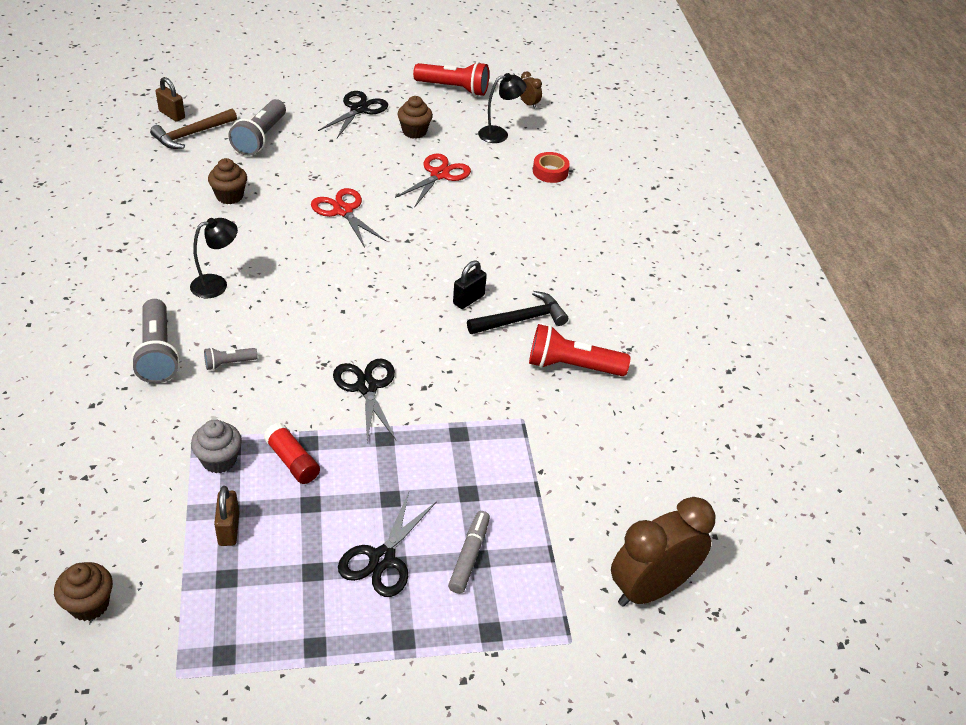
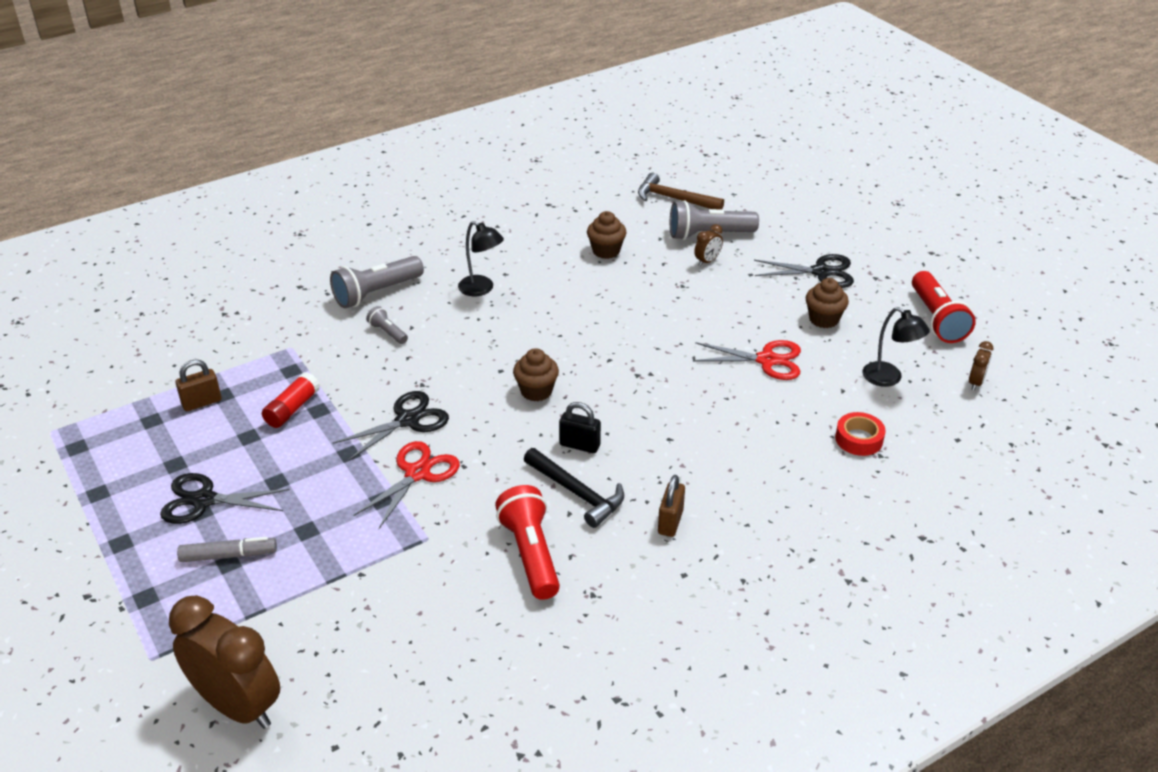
camera: 70 degrees right, 5 degrees down
(89, 604) = (104, 365): brown cupcake -> brown cupcake (536, 391)
(172, 115) = (691, 179): brown padlock -> brown padlock (670, 522)
(219, 460) = (273, 370): grey cupcake -> none
(295, 152) = (707, 261): none -> brown clock
(343, 211) = (646, 320): red scissors -> red scissors (417, 473)

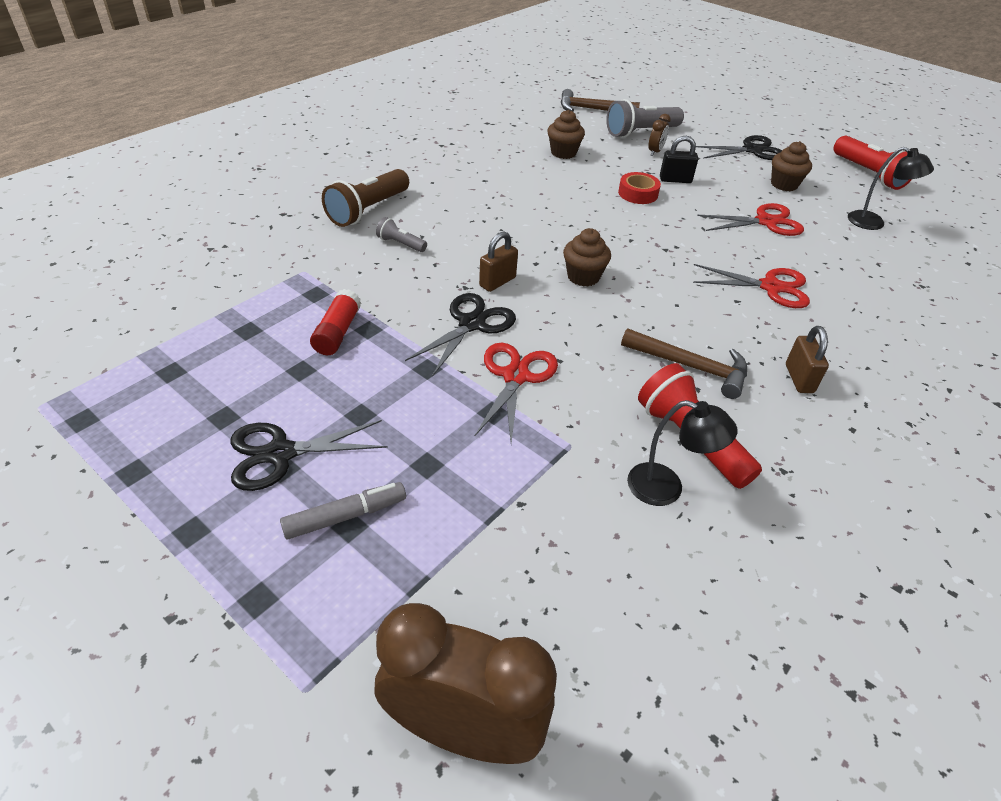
camera: 20 degrees left, 5 degrees up
(202, 402) = (226, 342): brown padlock -> brown padlock (497, 282)
(376, 293) = (367, 210): grey flashlight -> brown flashlight
(481, 289) = (471, 195): black lamp -> black lamp (666, 488)
(577, 493) = (690, 367): black hammer -> brown hammer
(579, 445) = (660, 320): black padlock -> black padlock (675, 180)
(714, 431) = (770, 287): none -> red scissors
(859, 439) = (894, 275): red tape -> red tape (638, 193)
(975, 382) = (940, 217): brown clock -> none

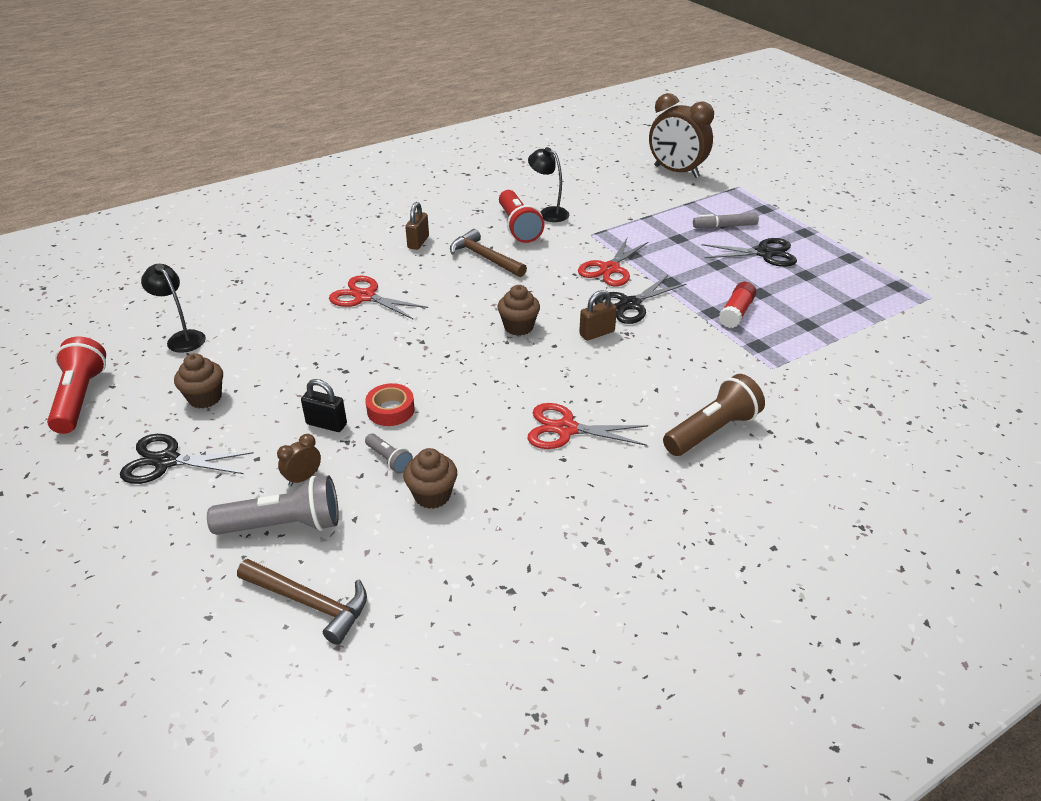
camera: 160 degrees left, 5 degrees down
(400, 244) = (679, 383): grey flashlight -> grey flashlight (389, 460)
(766, 222) = (290, 354): red scissors -> red scissors (566, 429)

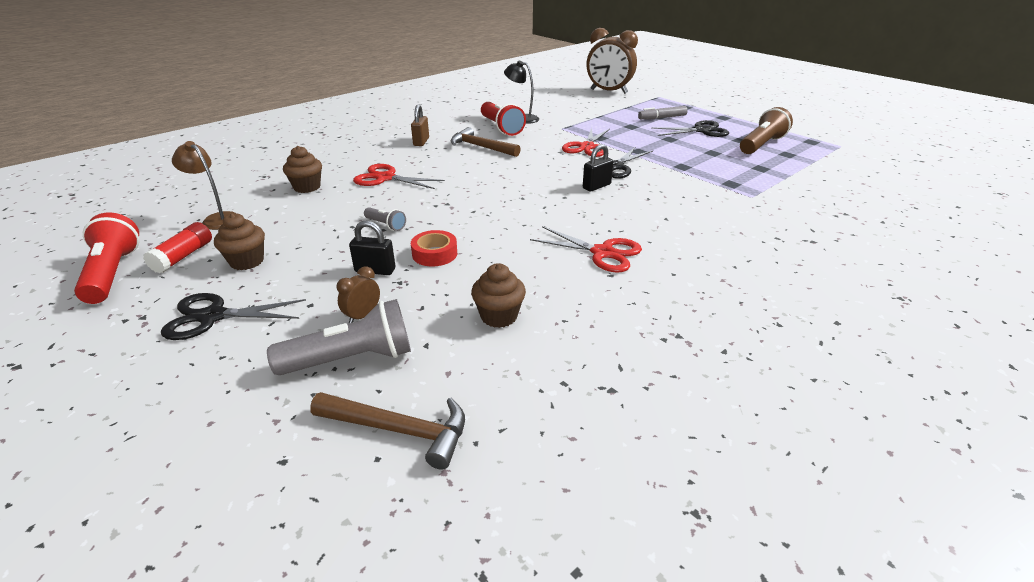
camera: 10 degrees left, 5 degrees down
(182, 338) = (217, 219): black lamp -> brown lamp
(389, 460) = (446, 292): grey flashlight -> grey flashlight (386, 225)
(518, 327) = (528, 187): brown cupcake -> brown cupcake (307, 187)
(566, 429) = (602, 253): red scissors -> red scissors turned 150 degrees counterclockwise
(597, 333) = (596, 186): brown padlock -> black padlock
(712, 431) = (729, 242): brown flashlight -> brown flashlight (761, 145)
(736, 313) = (701, 165): red glue stick -> red glue stick (183, 256)

